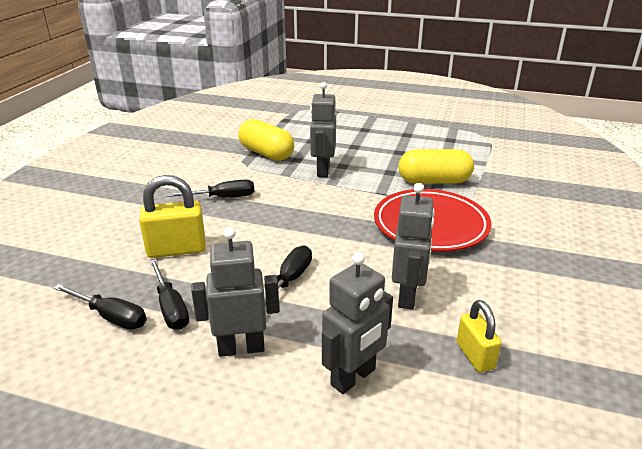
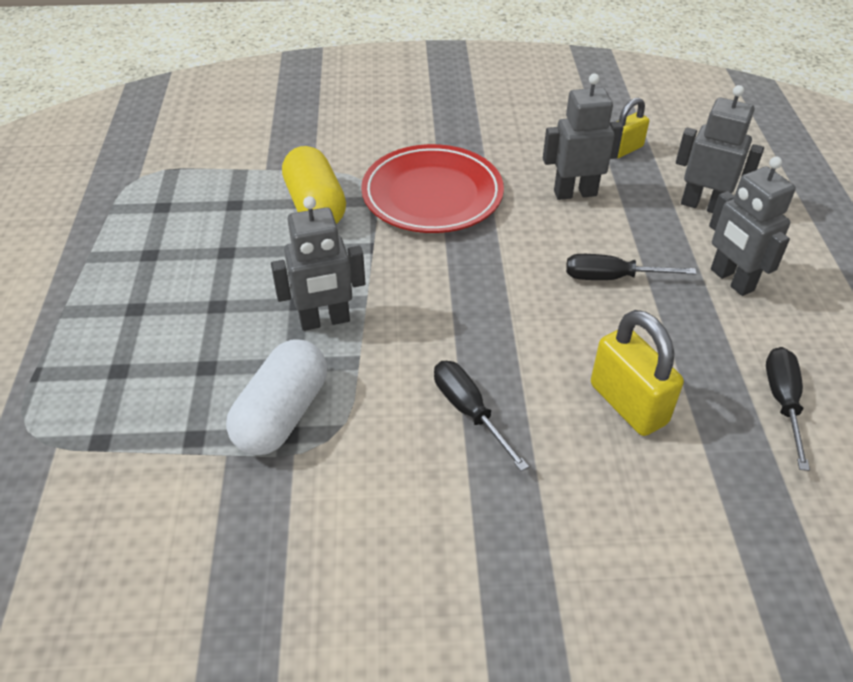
camera: 110 degrees left, 15 degrees up
(170, 307) = (727, 356): black screwdriver -> none
(266, 153) = (282, 414): yellow capsule -> white capsule

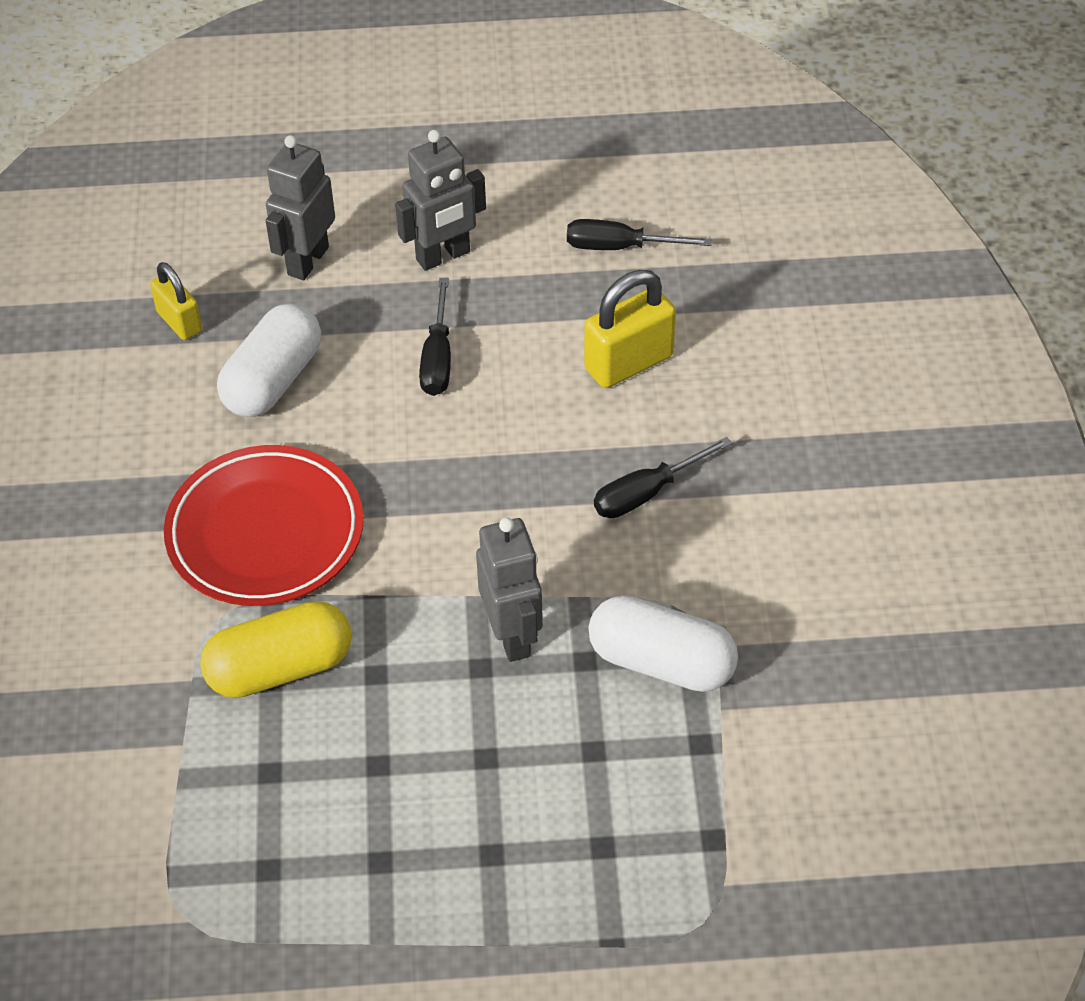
camera: 90 degrees left, 5 degrees up
(575, 193) = (273, 380): grey robot -> white capsule

